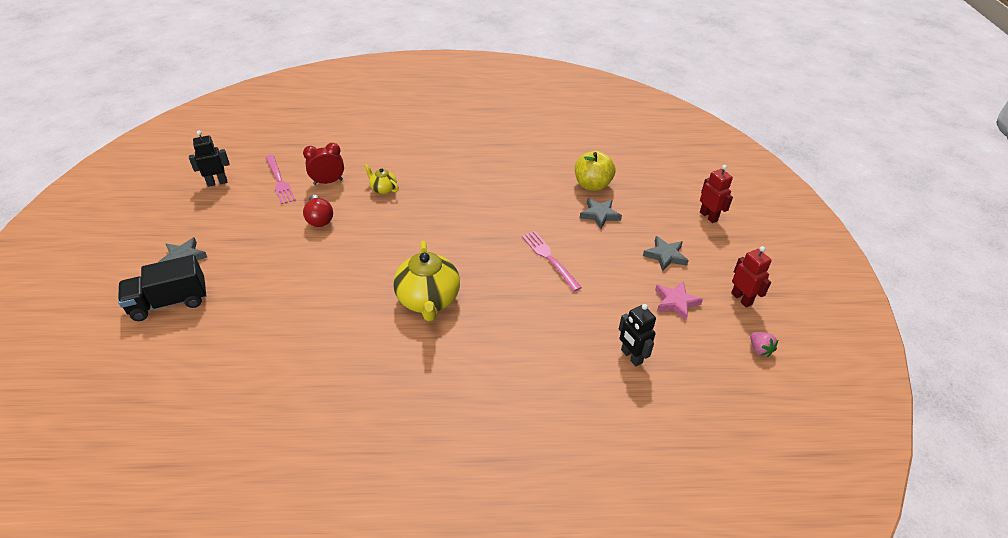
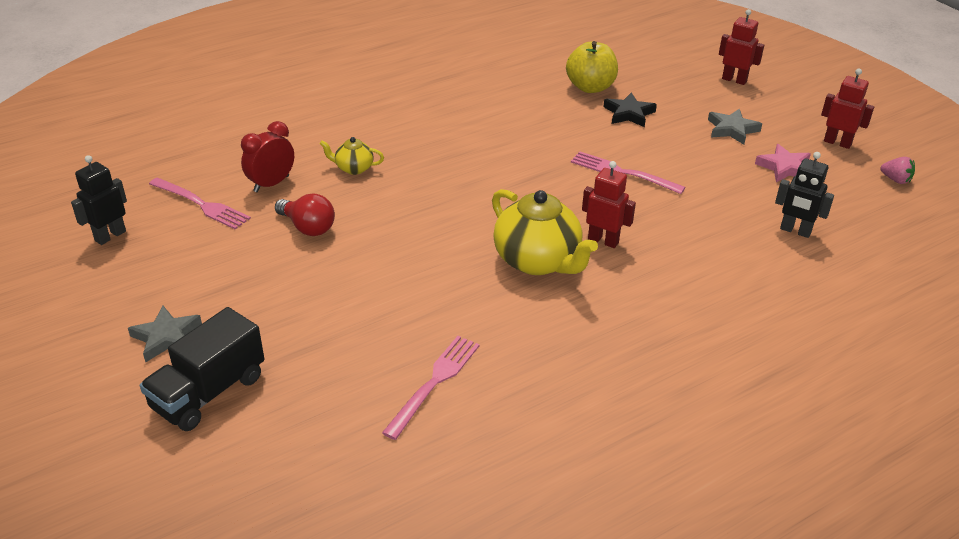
camera: 30 degrees left, 5 degrees down
(286, 355) = (434, 382): none -> pink fork
(485, 304) = (603, 240): none -> red robot
(599, 215) = (629, 114): grey star -> black star

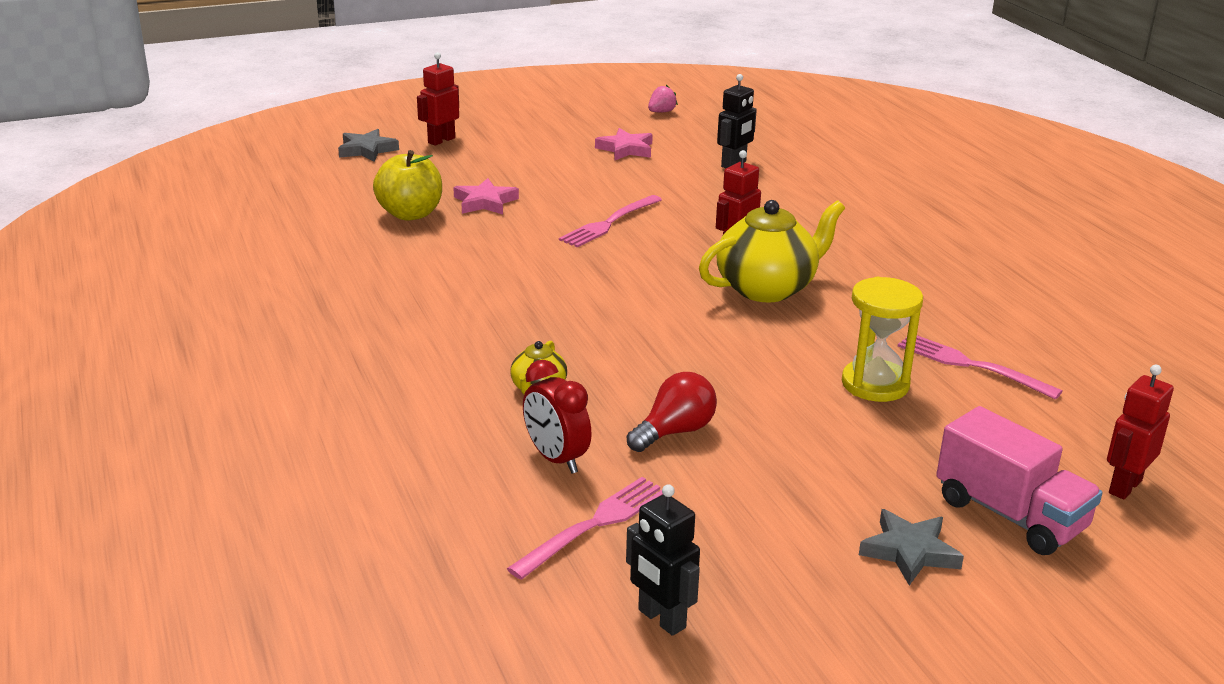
camera: 80 degrees left, 10 degrees down
(209, 392) = (1010, 515): black truck -> pink truck
(390, 323) = (875, 384): none -> yellow hourglass
(629, 114) = (485, 202): black star -> pink star
(732, 129) = (544, 159): grey star -> grey star (367, 150)
(837, 143) = (589, 120): red robot -> red robot (1124, 486)

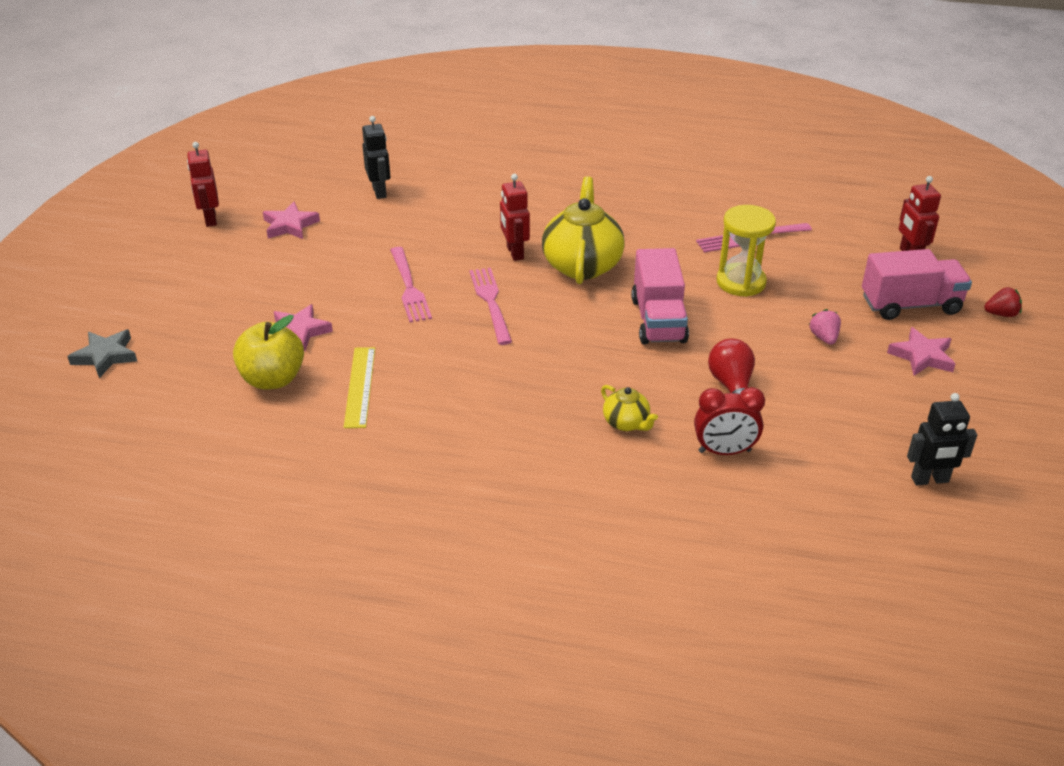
camera: 55 degrees left, 10 degrees up
(441, 140) = (143, 308): red robot -> red robot (210, 219)
(442, 250) = (360, 386): none -> yellow ruler
(594, 524) = (814, 466): pink fork -> pink fork (490, 302)
(661, 112) = (243, 180): pink strawberry -> pink strawberry (824, 338)
(732, 356) = (658, 320): none -> pink truck
(909, 551) = (922, 356): grey star -> pink star
(1105, 598) = (1001, 314): none -> red strawberry

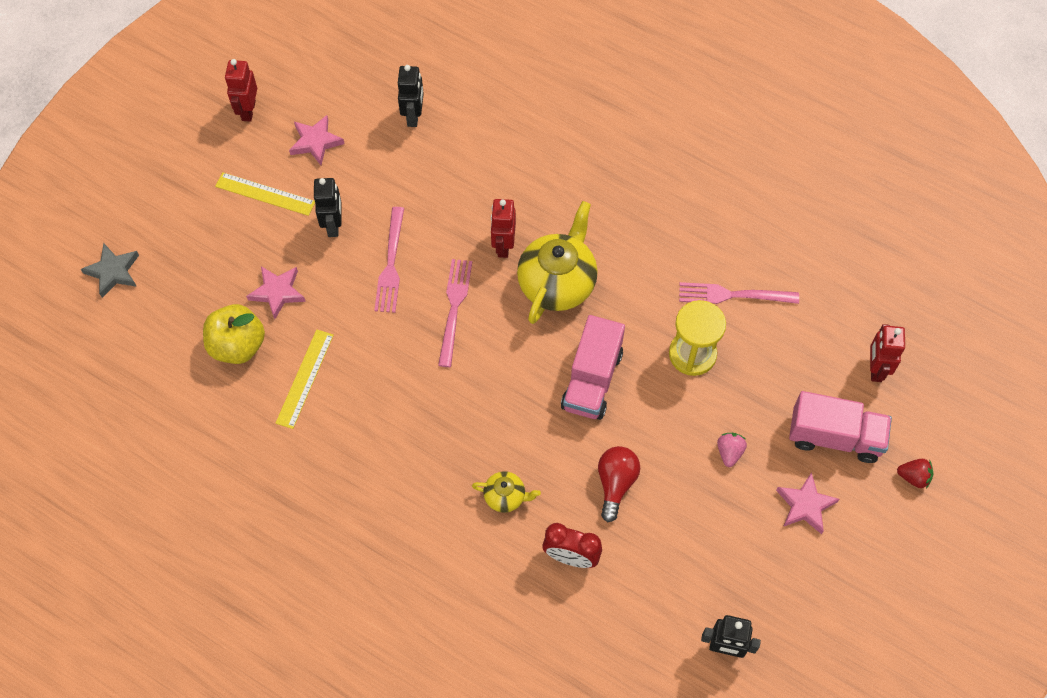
camera: 20 degrees right, 25 degrees up
(253, 268) = (265, 194): none -> yellow ruler
(336, 274) = (333, 225): none -> black robot
(626, 423) = (505, 496): yellow teapot -> yellow teapot turned 60 degrees counterclockwise

